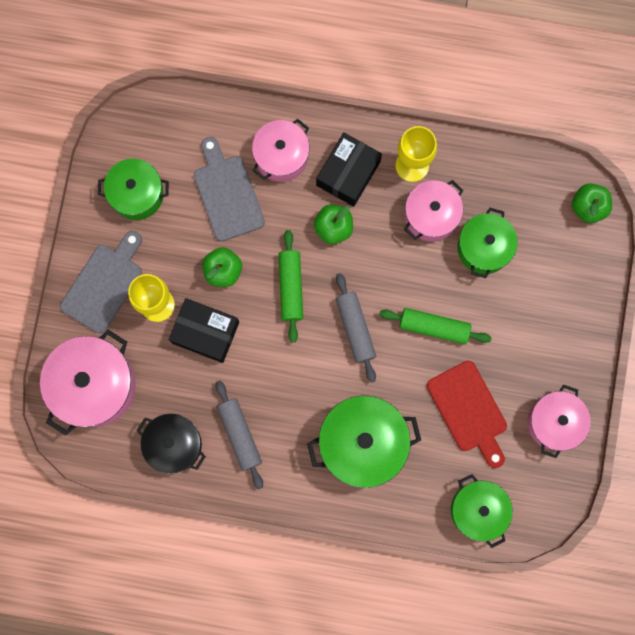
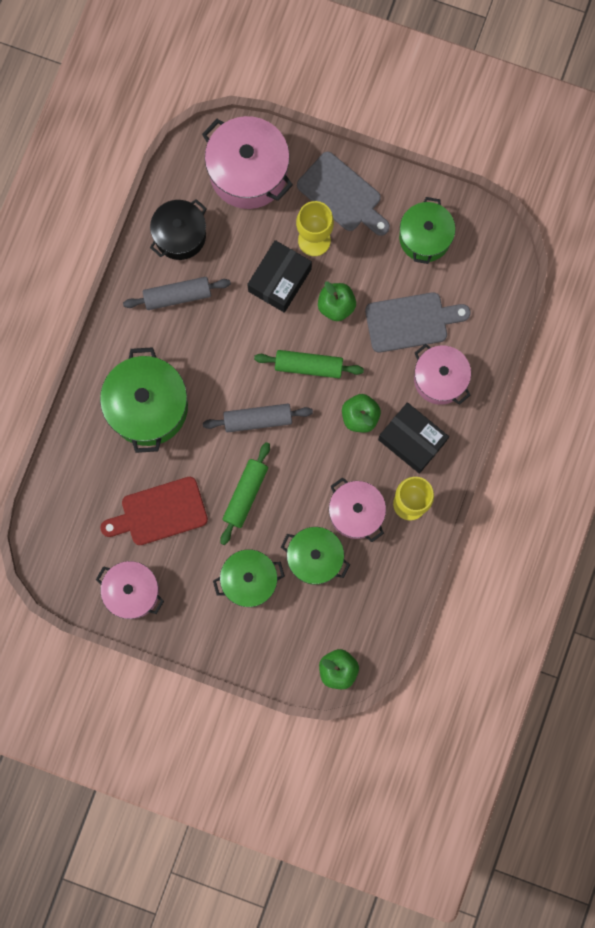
camera: 100 degrees right, 0 degrees up
(478, 510) = (64, 502): green pot -> green pot (249, 580)

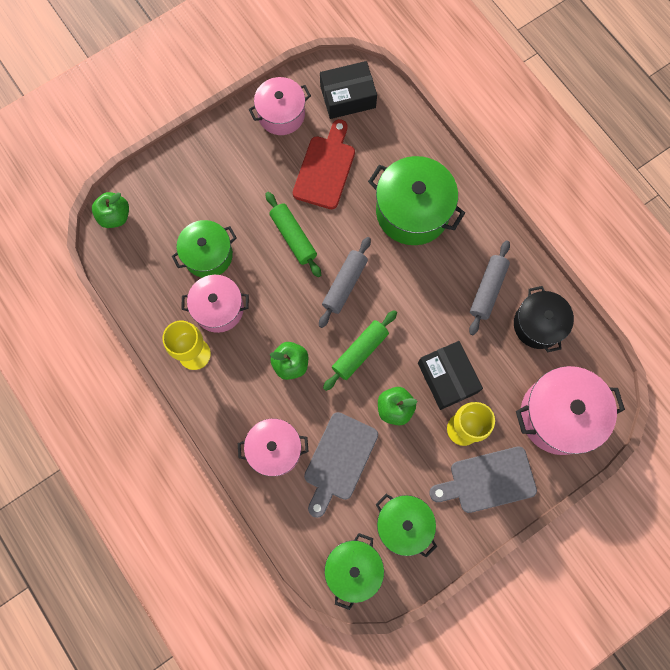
camera: 125 degrees right, 5 degrees down
(249, 580) = (228, 198): green pot -> green pot (353, 569)
(412, 440) = (242, 391): black box -> black box (348, 97)

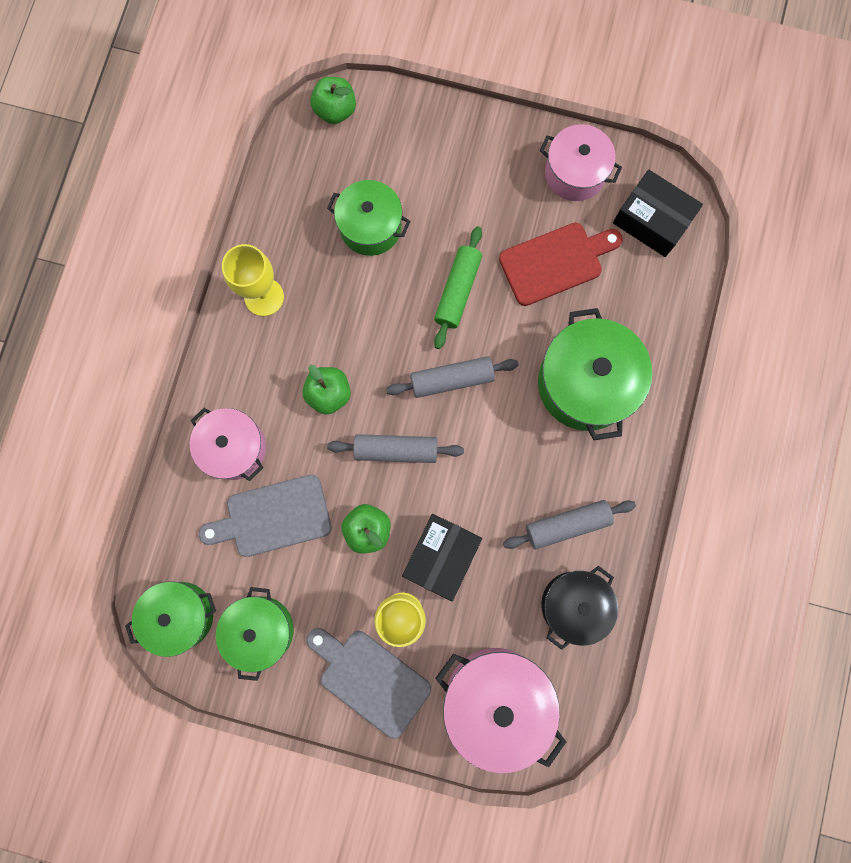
camera: 50 degrees right, 5 degrees up
(218, 308) = (326, 281): pink pot -> none
(360, 352) = (396, 450): green rolling pin -> grey rolling pin

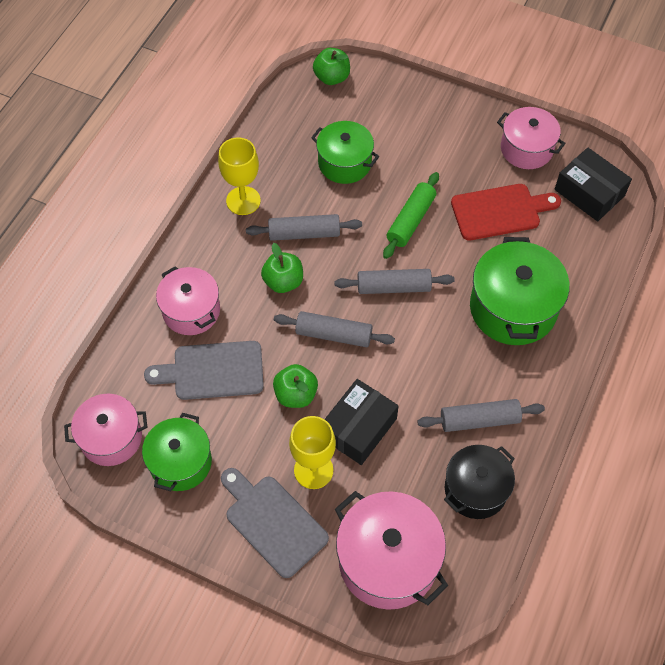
camera: 10 degrees right, 20 degrees down
(180, 615) = (111, 438): green pot -> pink pot
(341, 328) = (304, 233): none -> grey rolling pin

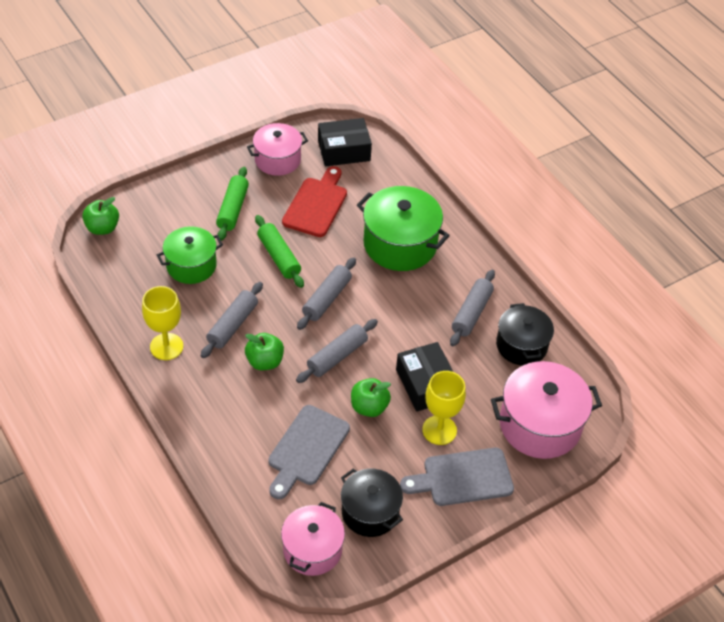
camera: 60 degrees left, 10 degrees down
(180, 462) = (370, 512): green pot -> black pot
(191, 311) = (240, 435): pink pot -> none
(435, 152) = (233, 209): none -> green rolling pin

